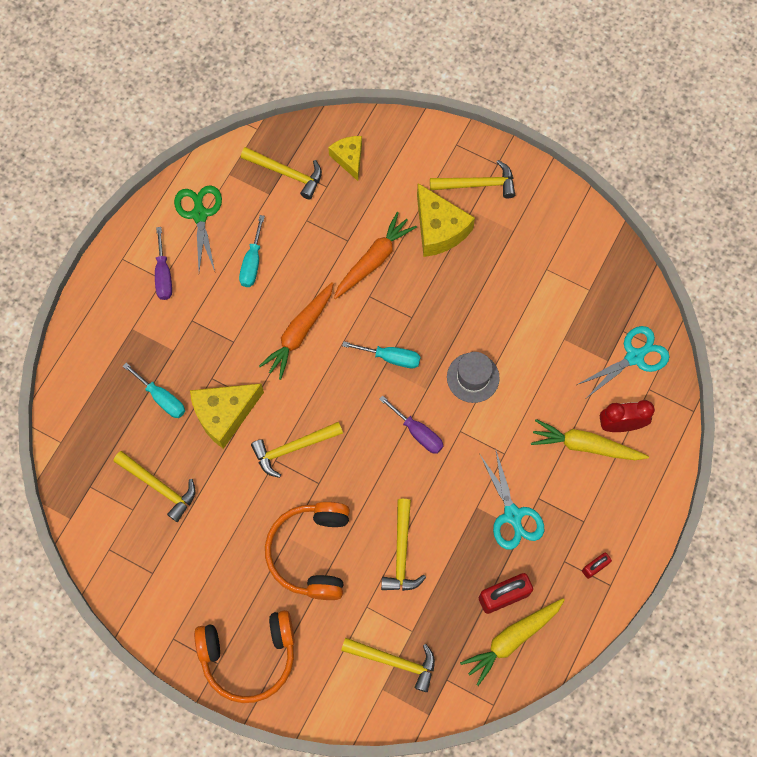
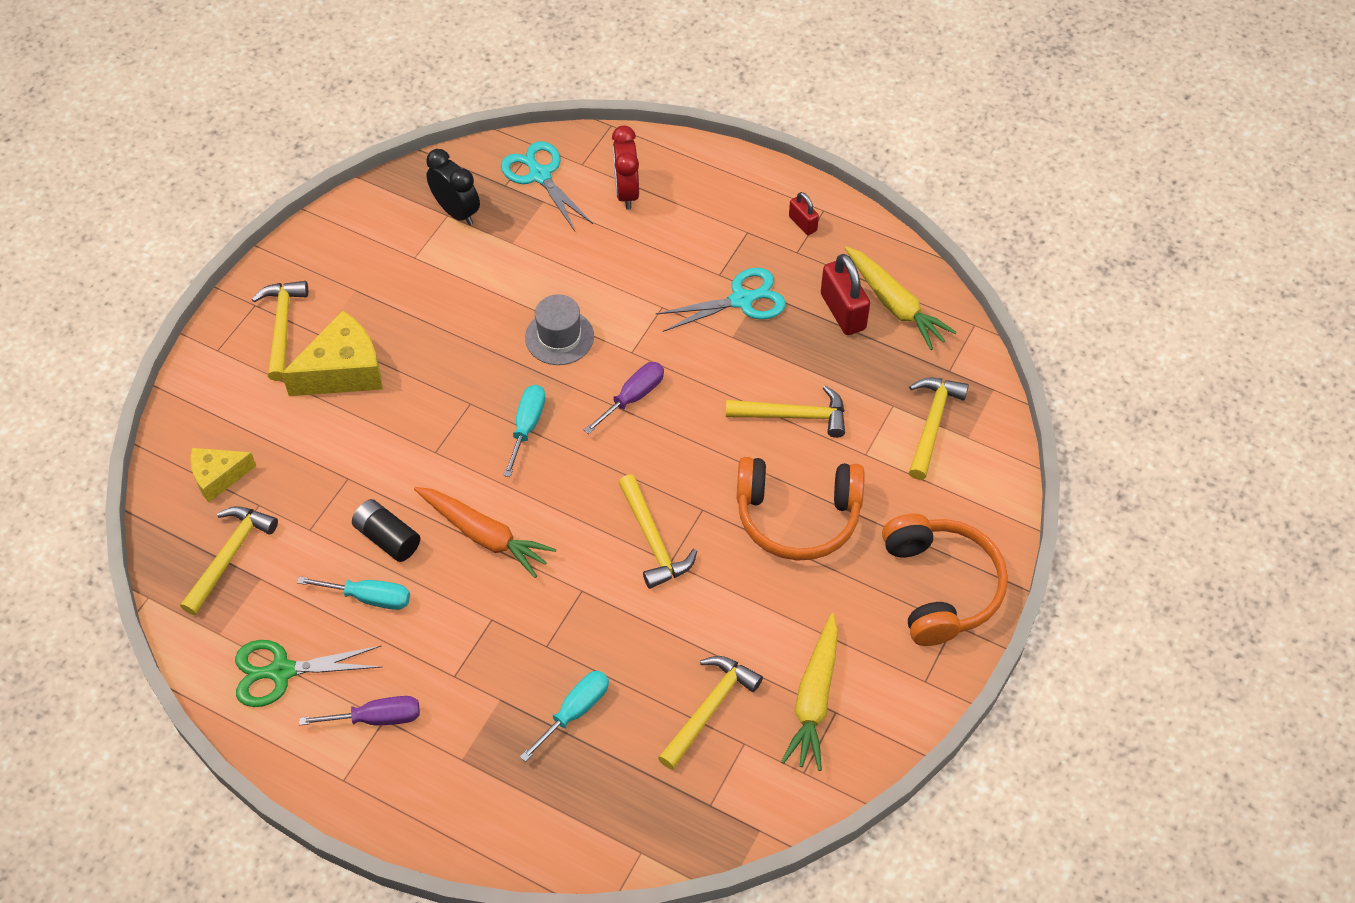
camera: 90 degrees left, 15 degrees down
(224, 414) = (602, 627): yellow cheese -> none
(298, 270) = (387, 538): none -> black battery
(373, 260) = (382, 447): orange carrot -> none
(586, 446) = (652, 226): yellow carrot -> yellow carrot (814, 698)
(593, 296) = (456, 212): none -> black clock

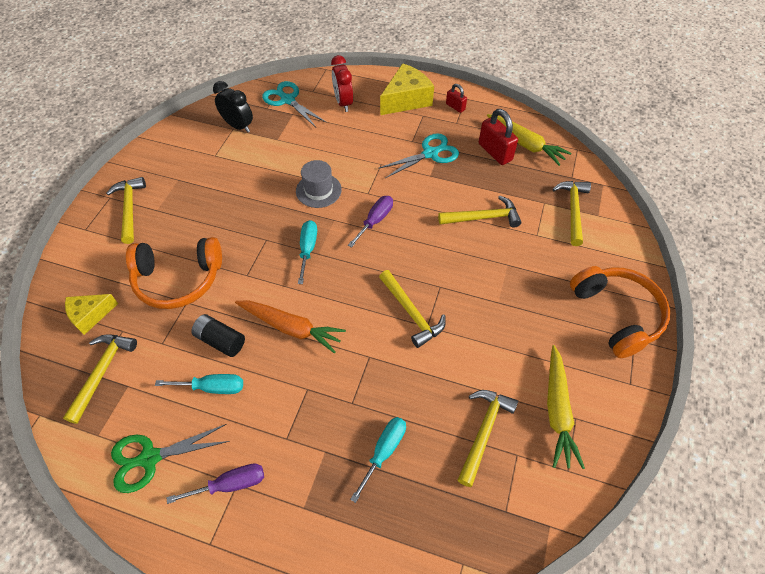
camera: 10 degrees left, 0 degrees up
(343, 371) = (175, 231): yellow cheese -> yellow cheese (406, 100)
(797, 516) = (505, 281): orange headphones -> orange headphones (178, 279)

